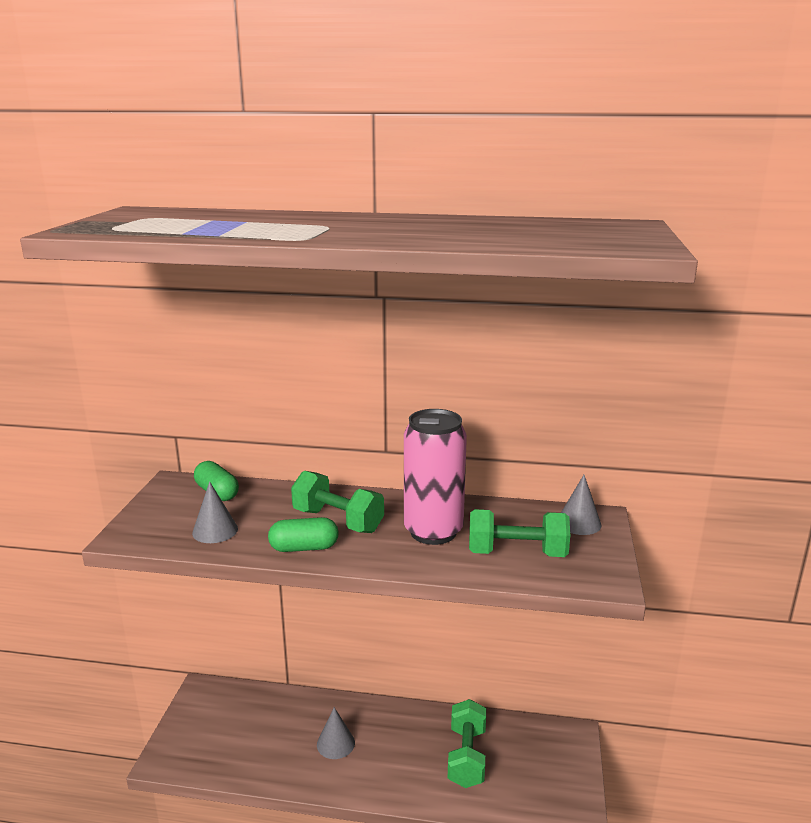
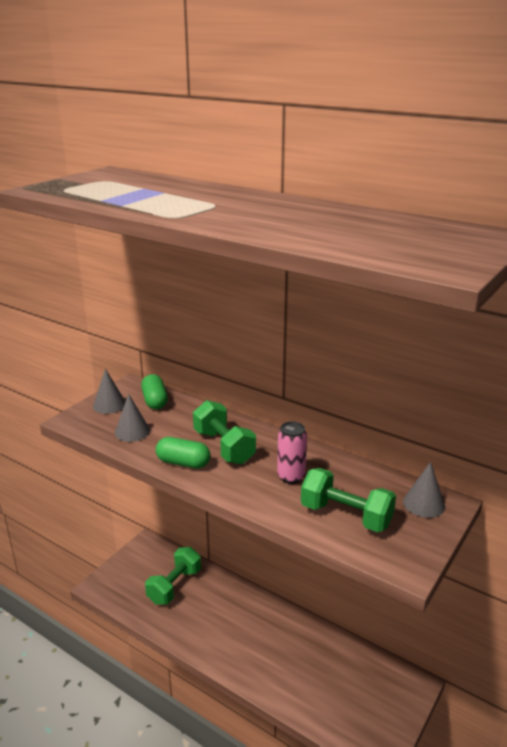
camera: 25 degrees right, 5 degrees up
(335, 743) = (219, 618): grey cone -> grey cone (109, 405)
(433, 531) = (291, 476): pink can -> pink can, size x0.54
(467, 757) = (313, 667): green dumbbell -> green dumbbell (174, 586)

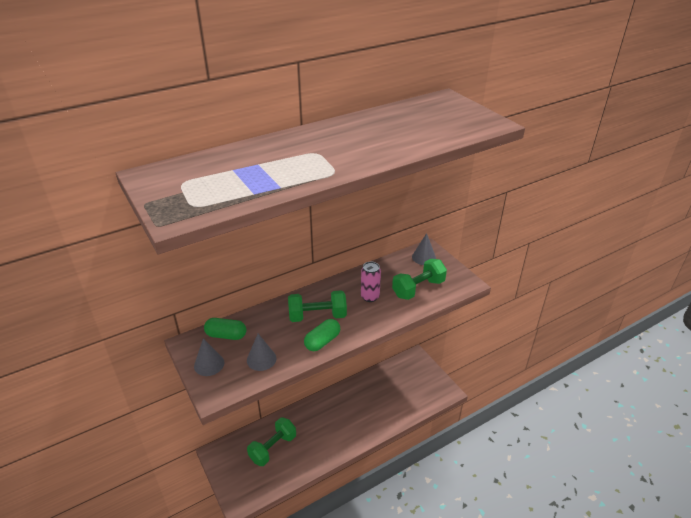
camera: 65 degrees left, 10 degrees up
(174, 586) = (273, 448): green dumbbell -> green dumbbell turned 75 degrees clockwise

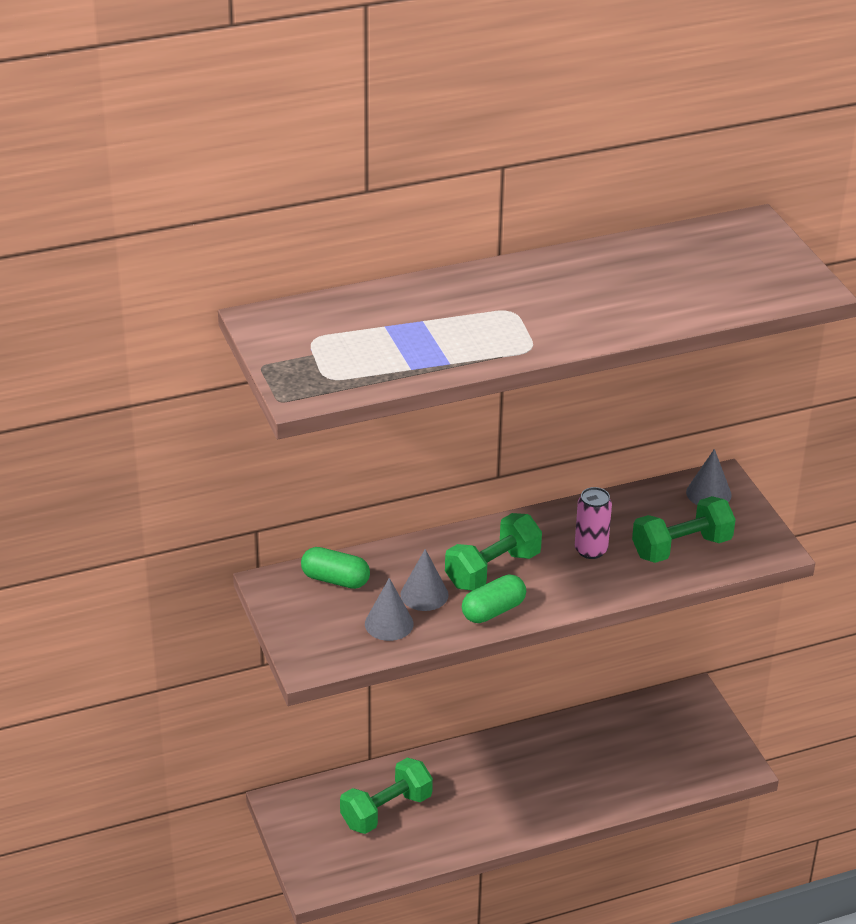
camera: 10 degrees right, 0 degrees up
(209, 364) = (304, 619): grey cone -> grey cone (424, 594)
(317, 316) = (492, 570): green dumbbell -> green dumbbell turned 45 degrees counterclockwise

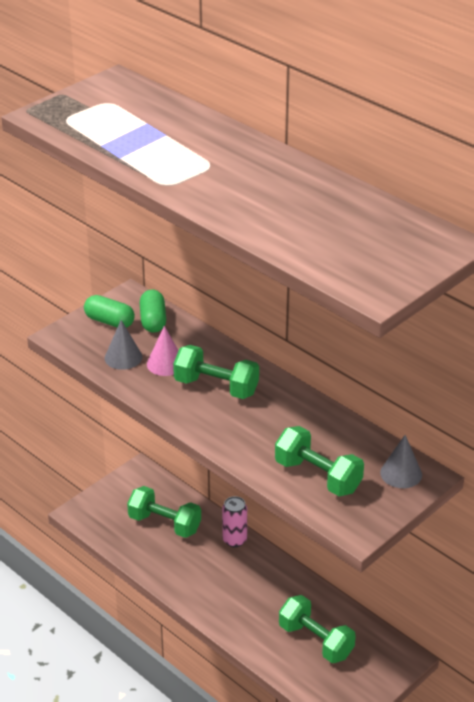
camera: 65 degrees right, 0 degrees up
(424, 594) = (165, 363): grey cone -> pink cone
(493, 611) = (170, 400): green capsule -> green capsule (109, 321)
(591, 550) = (276, 429): pink can -> pink can (234, 540)
(636, 751) = (316, 641): none -> green dumbbell

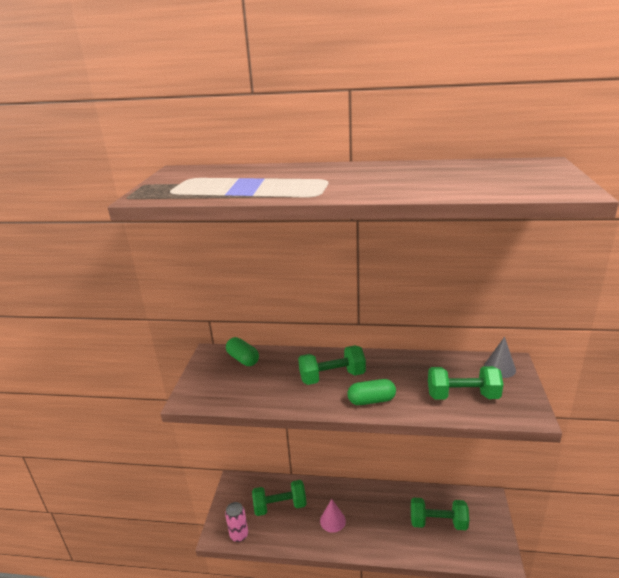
camera: 35 degrees left, 10 degrees down
(109, 321) = (213, 373): green capsule -> green capsule (371, 400)
(123, 357) = (249, 390): grey cone -> none
(165, 363) = (282, 380): pink cone -> pink cone (332, 520)
(234, 540) = (330, 489): pink can -> pink can (239, 535)

